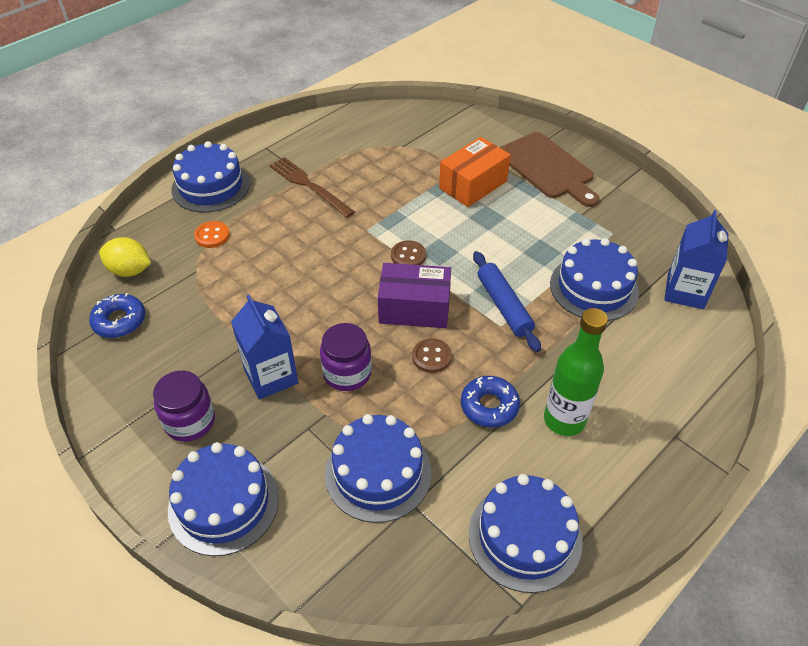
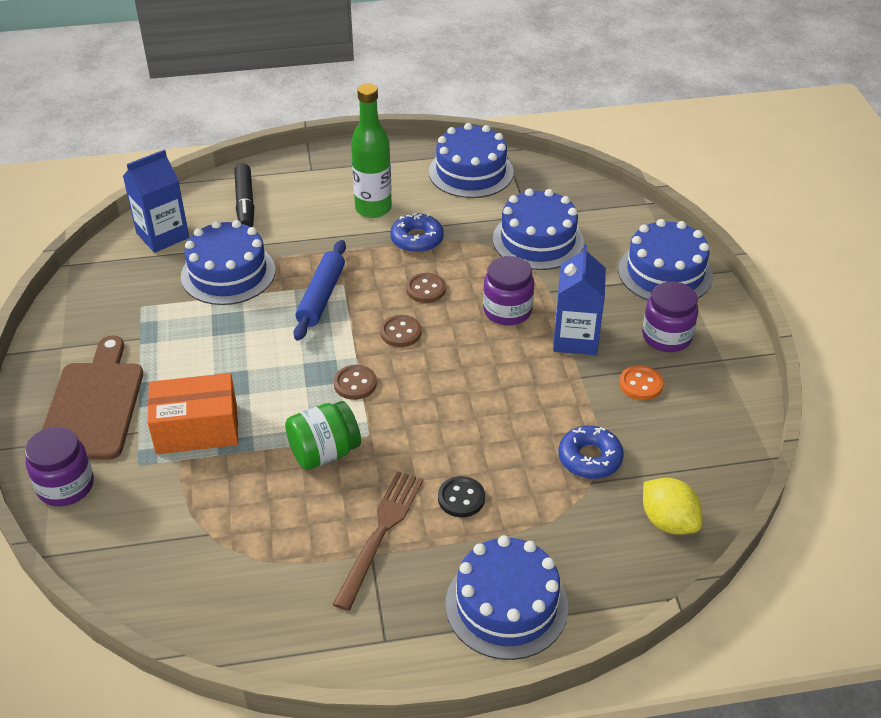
camera: 145 degrees left, 5 degrees down
(119, 321) = (701, 462): blue donut -> blue donut (590, 458)
(212, 236) = (547, 521): orange button -> orange button (641, 384)
(276, 223) = (461, 498): none -> black button
(309, 186) = (380, 534): brown fork -> brown fork turned 150 degrees counterclockwise
(383, 208) = (324, 453): none -> green jar
(414, 308) = (400, 332): purple box -> brown button
(502, 131) = (66, 486): none -> purple jar
(673, 359) = (245, 203): none -> black marker

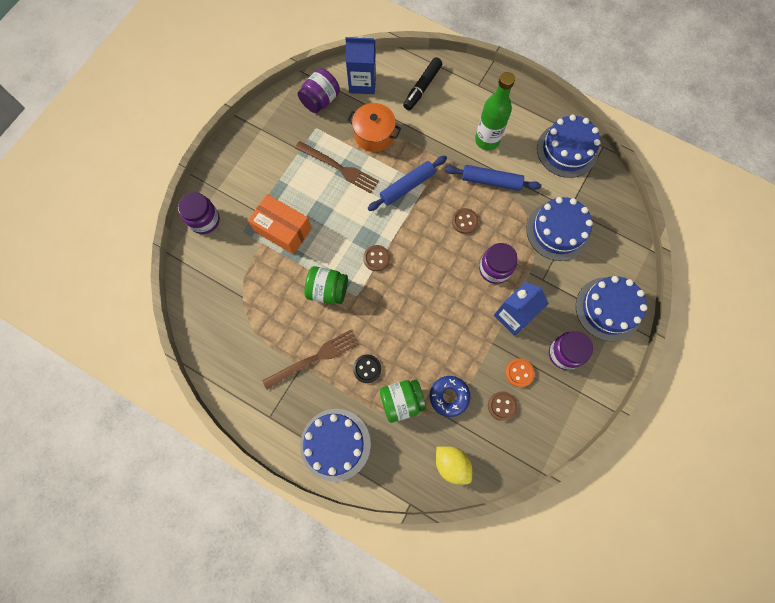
camera: 40 degrees right, 30 degrees up
(93, 405) = (249, 179): brown cutting board -> none
(121, 278) = (320, 100): none -> purple jar
(213, 327) = (339, 168): none -> brown fork
(228, 273) = (374, 135): blue cake -> orange pot
(400, 332) = (426, 242): brown button -> brown button (502, 406)
(417, 239) = (491, 181): blue donut -> blue rolling pin
(540, 502) = (401, 401): none -> green jar
(668, 521) = (452, 464): yellow lemon -> yellow lemon turned 45 degrees counterclockwise

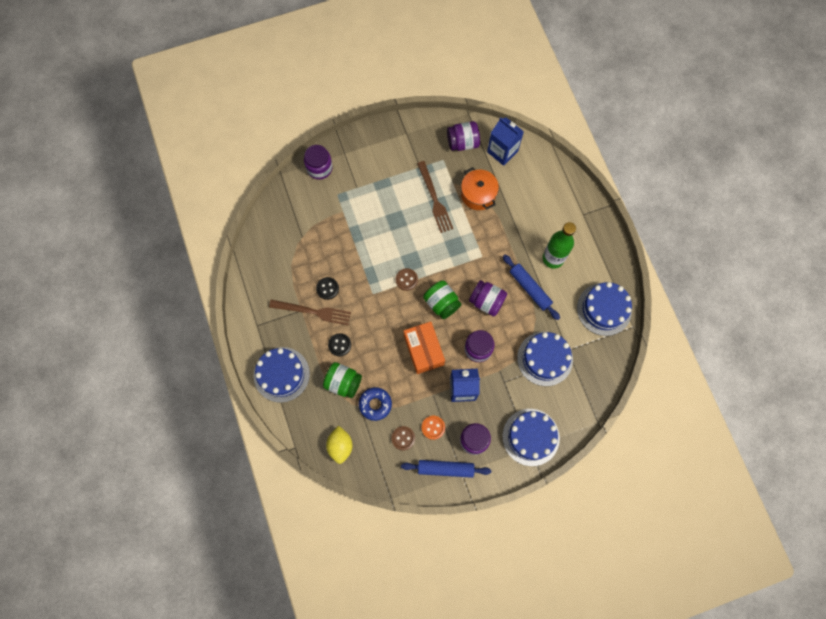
camera: 40 degrees right, 0 degrees up
(283, 230) = (363, 213): orange box -> orange box (423, 350)
(309, 325) = (327, 288): none -> black button
(327, 290) = (358, 275): green jar -> green jar (441, 303)
(407, 186) = (469, 247): blue rolling pin -> blue rolling pin (445, 469)
(422, 87) = (541, 186): black marker -> none
(464, 221) = (486, 301): brown button -> purple jar

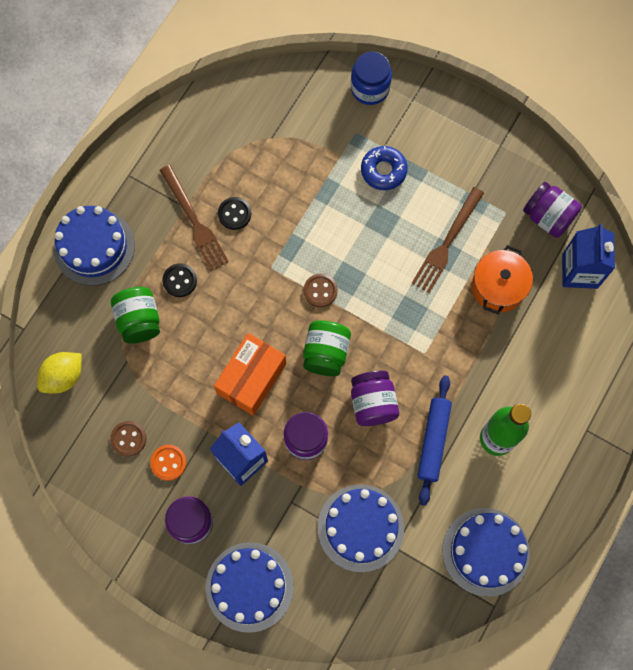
camera: 50 degrees right, 0 degrees up
(319, 168) = (370, 88): purple jar -> blue jar
(375, 404) = (143, 376): blue donut -> blue donut (383, 171)
(445, 469) = (131, 516): blue rolling pin -> none

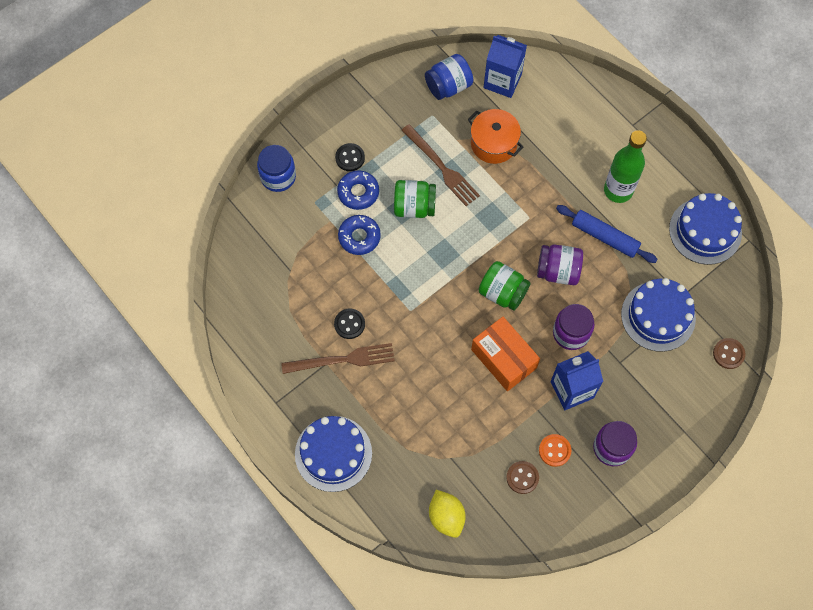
camera: 70 degrees left, 5 degrees down
(139, 320) = (417, 435): green jar -> green jar (414, 207)
(180, 281) = (394, 389): black button -> black button (350, 158)
(249, 587) = (680, 418): blue cake -> none
(320, 291) = (446, 278): brown button -> brown button (728, 354)
(333, 189) = (359, 237): none -> blue donut
(548, 217) = (448, 86): purple jar -> blue jar

